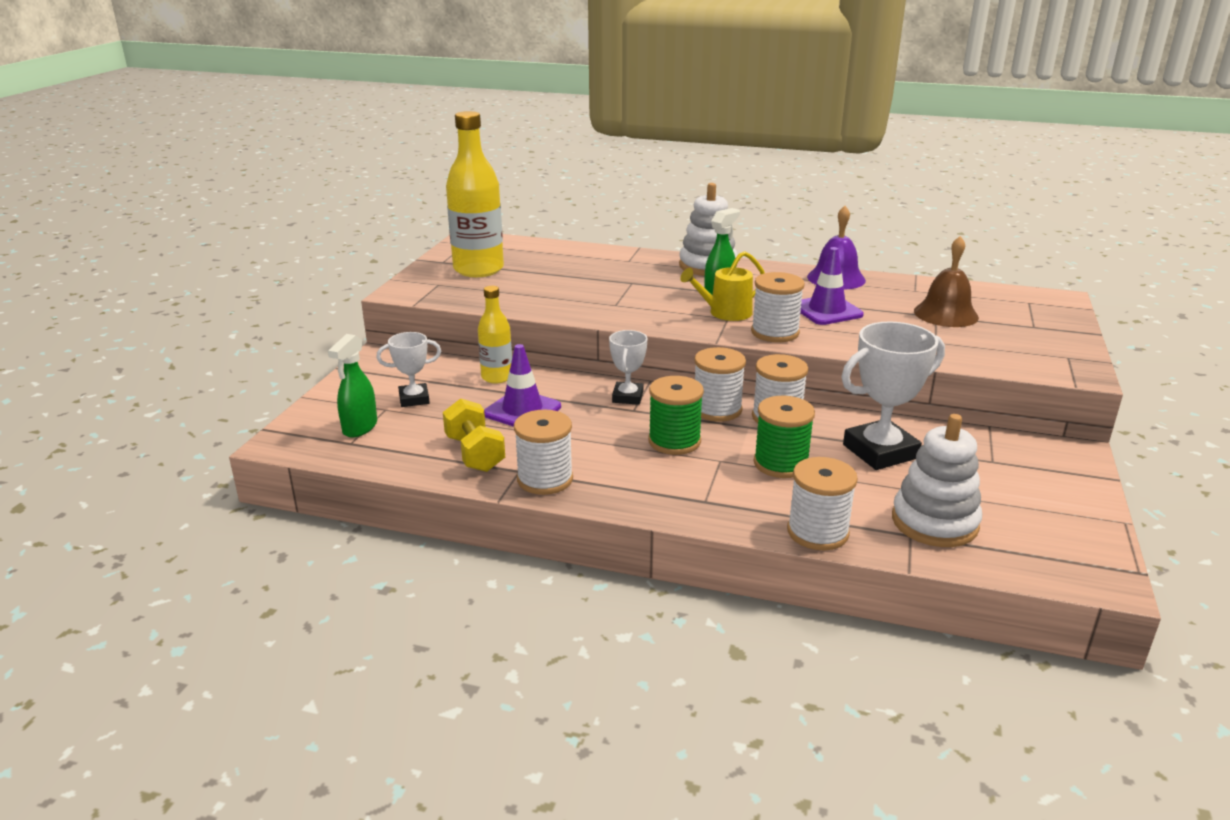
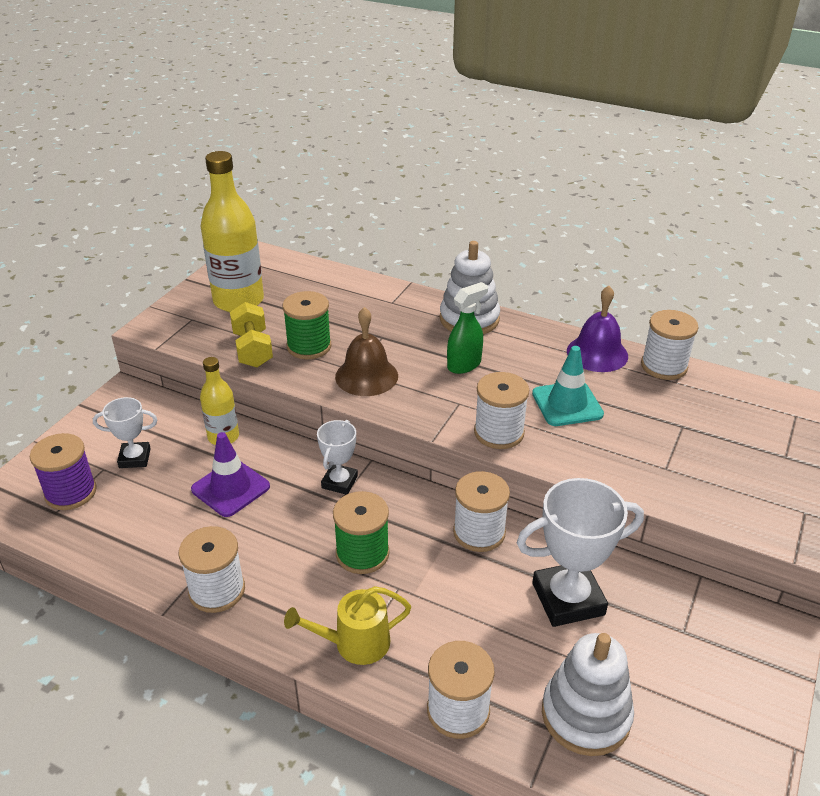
camera: 10 degrees right, 10 degrees up
(359, 428) = (71, 492): green spray bottle -> purple spool
(475, 454) = (164, 544): yellow dumbbell -> yellow dumbbell (253, 349)
(717, 409) = (422, 512): white spool -> white spool (664, 366)
(725, 313) = (459, 396): yellow watering can -> yellow watering can (355, 643)
(781, 463) = (458, 602): green spool -> green spool (309, 346)
(826, 310) = (567, 404): purple traffic cone -> turquoise traffic cone
(946, 314) = (694, 424): brown bell -> brown bell (366, 376)

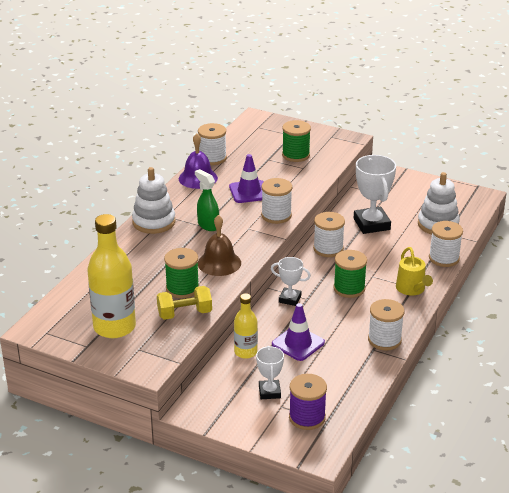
camera: 90 degrees left, 5 degrees down
(567, 404) = (249, 192): turquoise traffic cone -> purple traffic cone
(709, 460) = (296, 155): none -> green spool

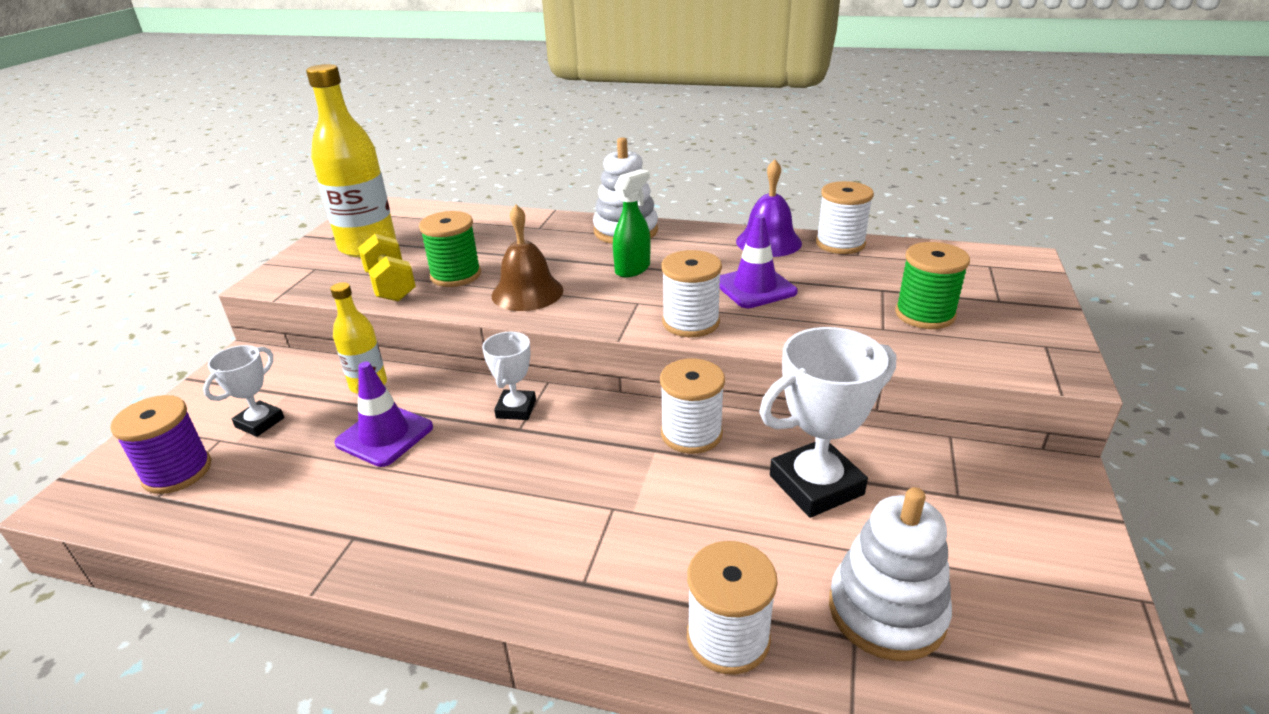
camera: 80 degrees right, 0 degrees up
(269, 392) = (260, 422): white trophy -> white trophy turned 45 degrees counterclockwise
(349, 288) = (560, 478): green spool -> none
(384, 340) = (382, 551): white spool -> none
(412, 289) = (575, 581): yellow watering can -> none

